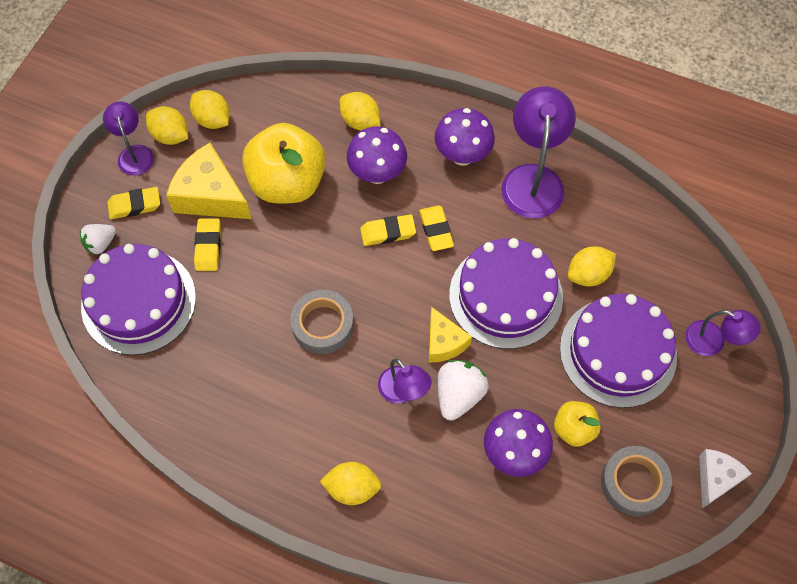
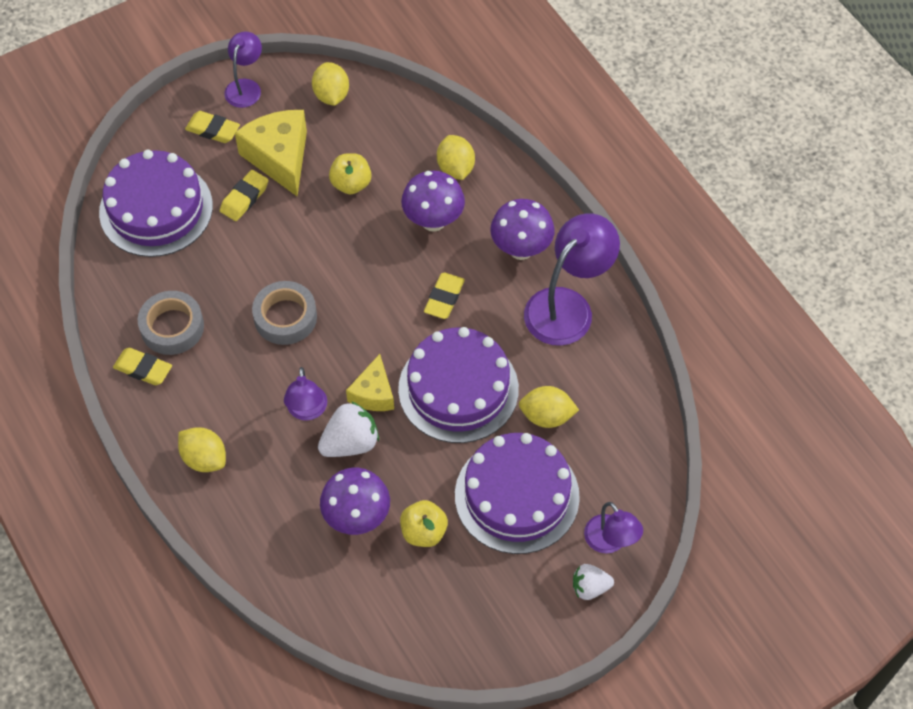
camera: 35 degrees right, 5 degrees down
(100, 243) = (162, 145): white strawberry -> white strawberry (590, 587)
(170, 135) = (286, 89): yellow lemon -> none
(287, 183) = (351, 184): yellow apple -> yellow apple, size x0.50
(388, 232) = (401, 275): yellow eraser -> yellow eraser (143, 369)
(634, 483) = (437, 608): grey tape -> grey tape (172, 327)
(716, 478) = (512, 652): white cheese -> none

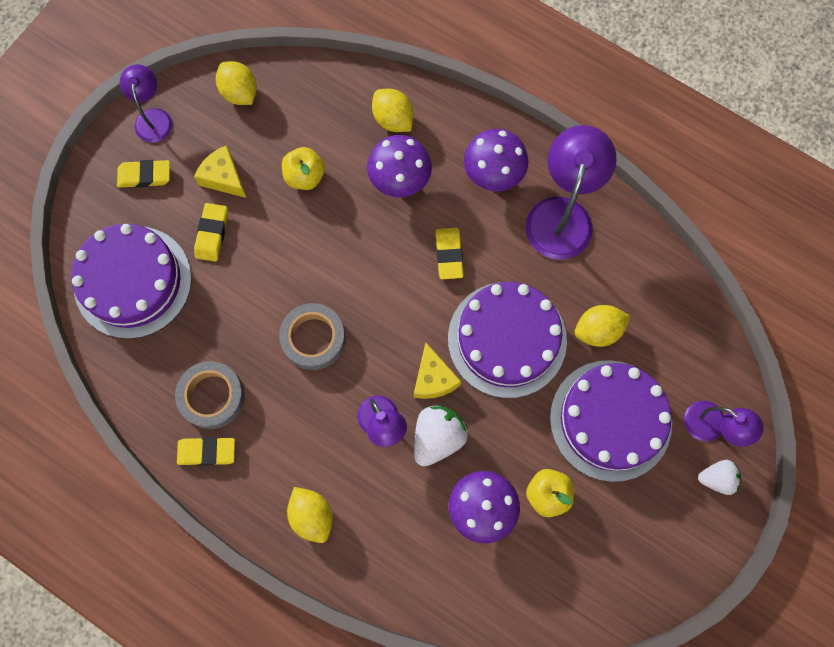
camera: 25 degrees left, 15 degrees up
(204, 458) = (312, 515): yellow lemon -> yellow lemon turned 45 degrees clockwise
(279, 157) = (224, 177): yellow cheese -> yellow cheese, size x0.61
(590, 587) = (716, 478): white strawberry -> white strawberry turned 150 degrees counterclockwise

